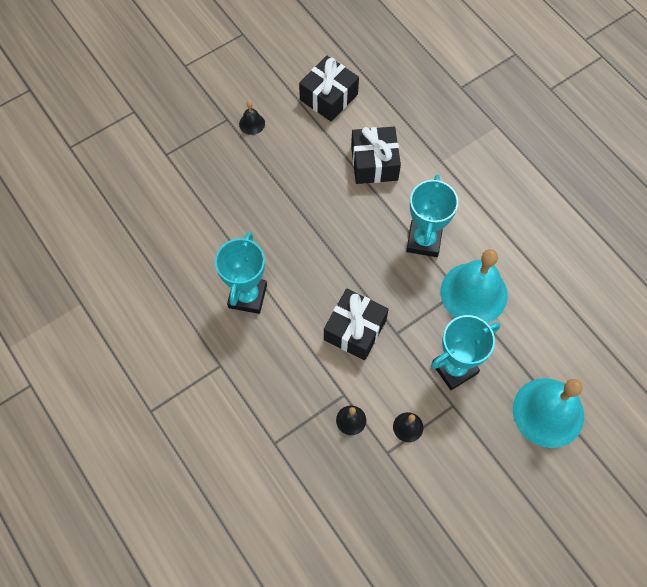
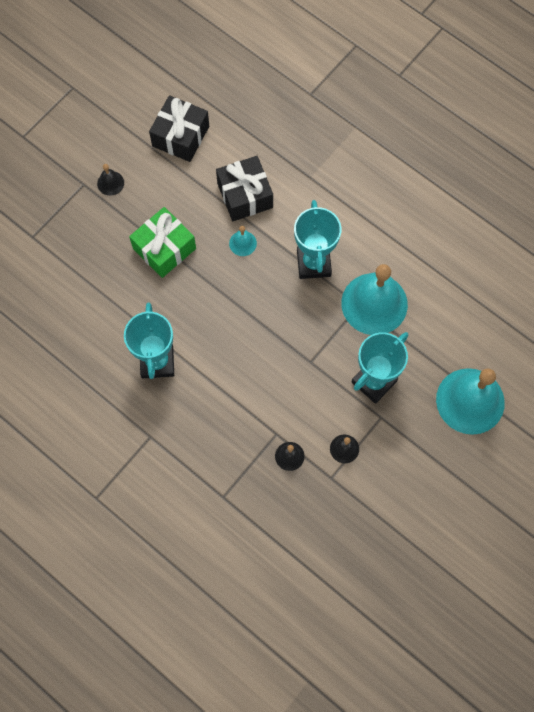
camera: 15 degrees left, 5 degrees up
(284, 193) = (164, 248): none -> green gift
(355, 330) = (270, 368): black gift -> none
(360, 206) = (243, 243): none -> turquoise bell

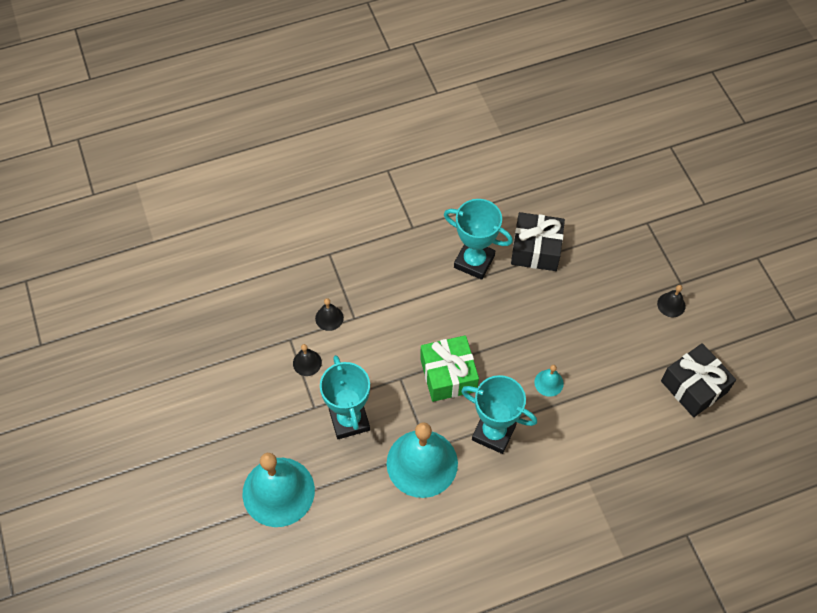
camera: 120 degrees right, 10 degrees down
(164, 248) = (579, 316): green gift -> green gift (448, 375)
(245, 195) = (598, 410): black gift -> black gift (536, 249)

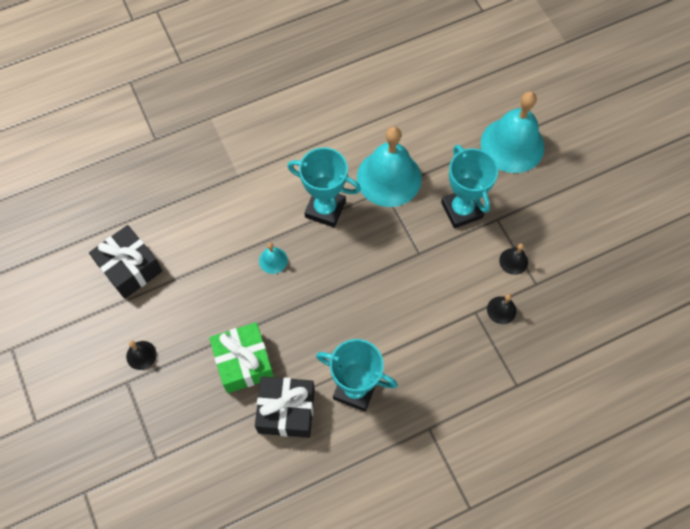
camera: 175 degrees right, 5 degrees up
(448, 375) = (372, 260): green gift -> green gift (244, 362)

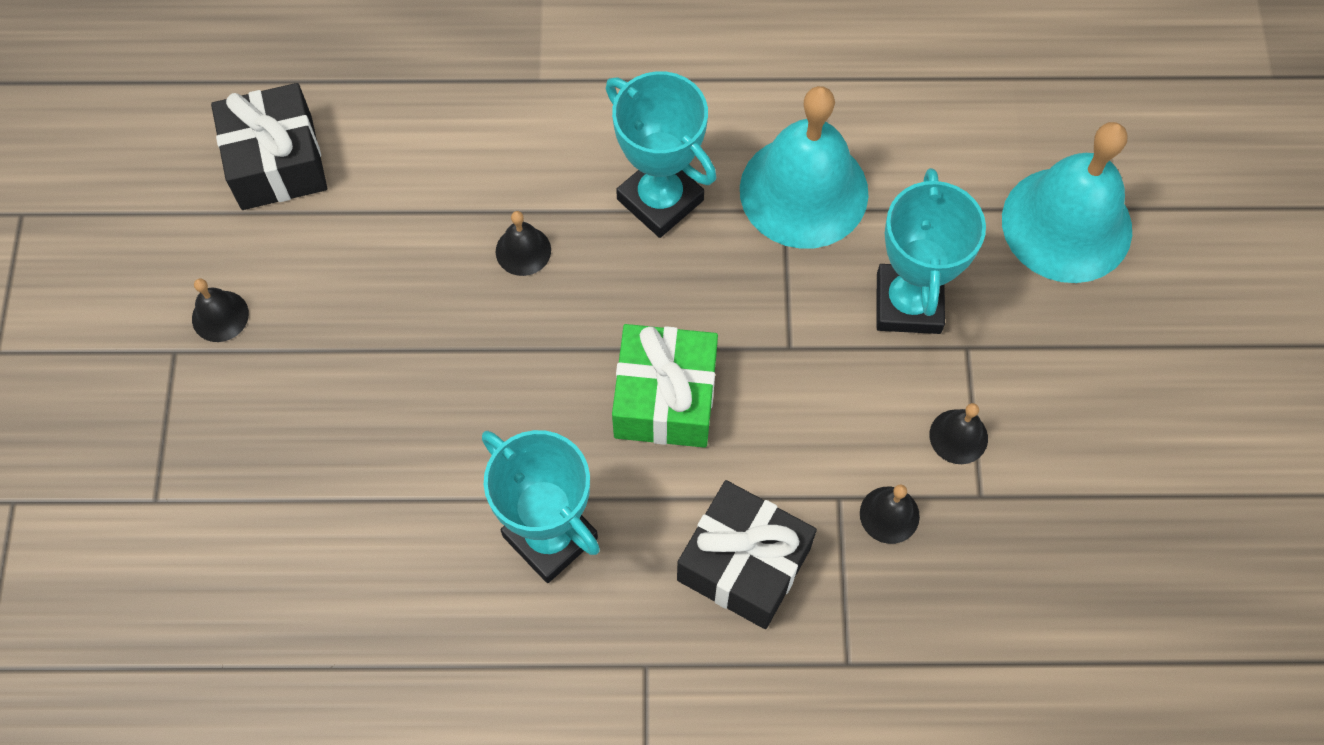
camera: 25 degrees right, 0 degrees up
(244, 362) = (382, 404): green gift -> green gift (665, 398)
(273, 260) = (523, 250): turquoise bell -> black bell
(286, 411) = (412, 520): black gift -> black gift (743, 564)

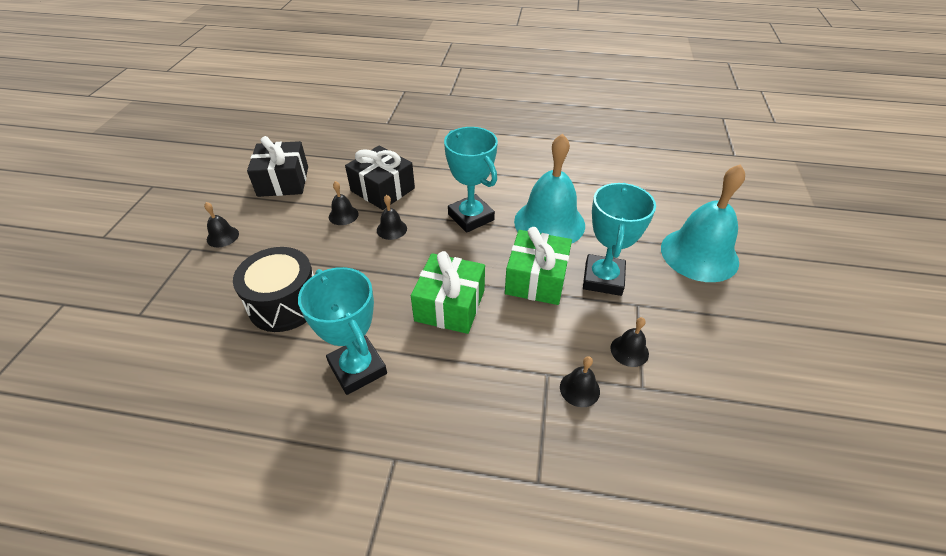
camera: 10 degrees right, 20 degrees down
(391, 439) = (285, 303): none -> black drum
(424, 231) = (343, 215): none -> black bell
(743, 564) = (477, 404): black gift -> black gift (382, 189)
(798, 322) = (536, 279): none -> green gift

